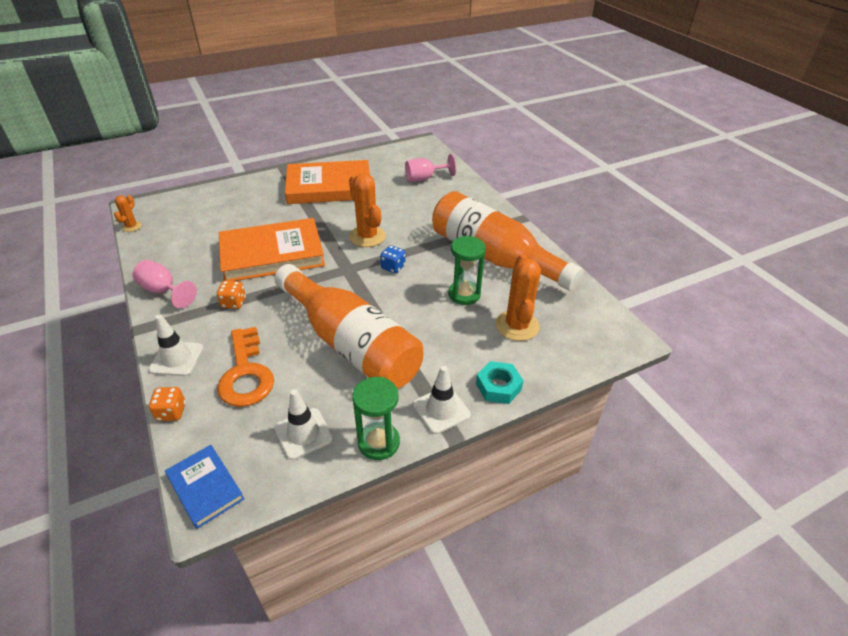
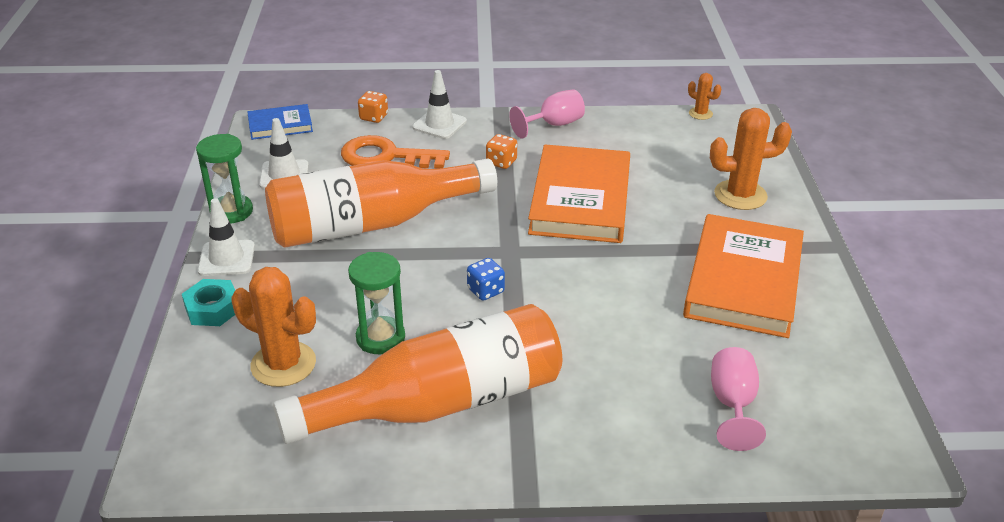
camera: 115 degrees right, 5 degrees down
(367, 236) = (575, 286): orange cactus -> orange cactus (740, 195)

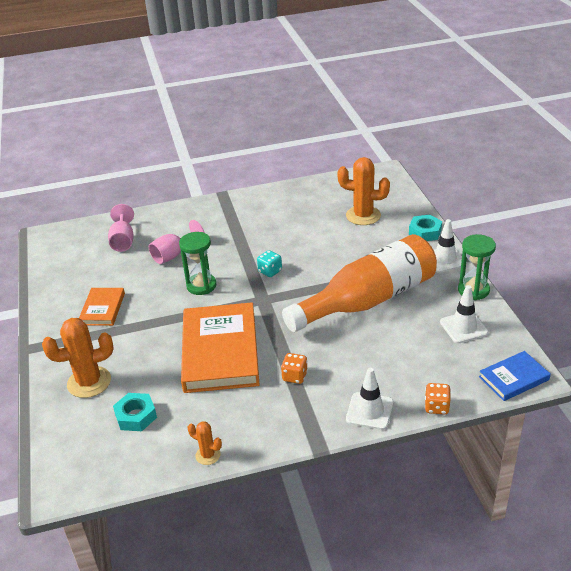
camera: 170 degrees right, 0 degrees up
(380, 338) = (319, 236): green hourglass -> green hourglass (201, 286)
(385, 156) = (396, 362): orange key -> none
(439, 403) = (273, 215): orange bottle -> none
(485, 291) = (270, 271): blue dice -> turquoise dice
(553, 125) = (259, 434): pink goblet -> pink goblet (173, 254)
(680, 157) = (136, 416): none -> turquoise nut
(700, 113) = (109, 485): orange cactus -> orange cactus (208, 455)
(743, 281) = (103, 309): orange book -> orange book, size x0.50

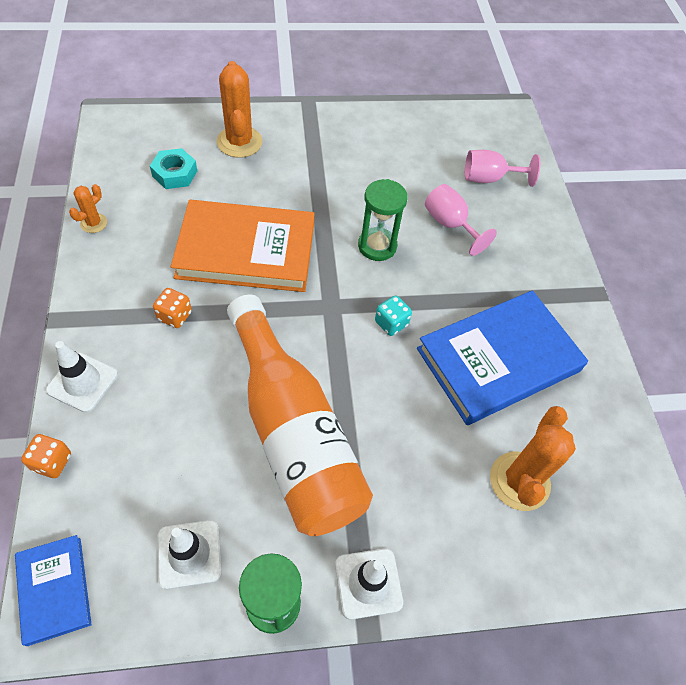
camera: 90 degrees right, 20 degrees up
(103, 309) = (356, 156): orange book -> none
(285, 227) = (498, 360): none -> blue book
(425, 232) = (456, 574): turquoise nut -> none

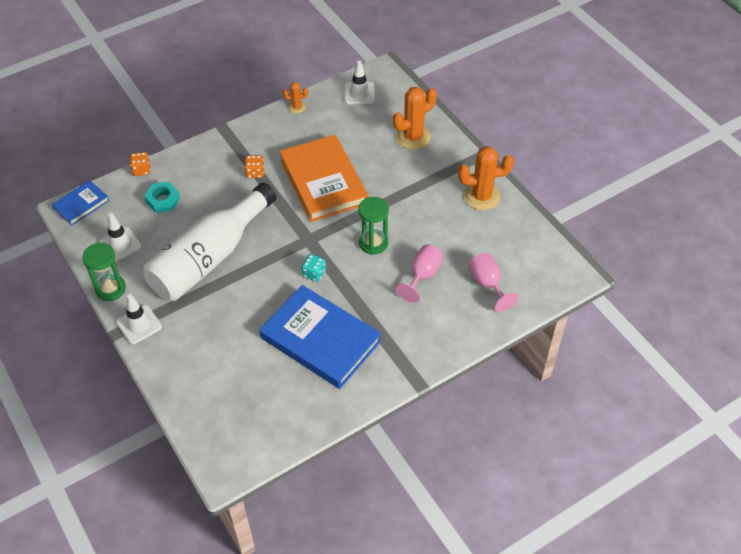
camera: 70 degrees right, 5 degrees down
(82, 382) = (191, 157): white traffic cone -> white traffic cone (359, 93)
(175, 173) = (361, 121): turquoise nut -> turquoise nut (163, 200)
(293, 433) = (209, 257): orange bottle -> white bottle
(519, 481) = (236, 377): orange cactus -> orange cactus (481, 196)

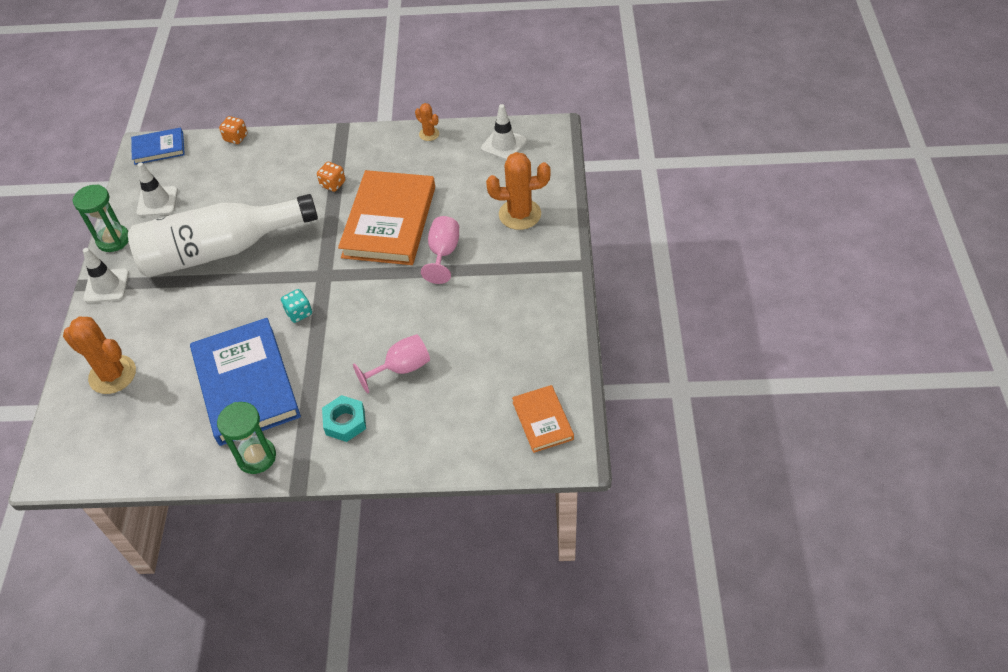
camera: 35 degrees right, 0 degrees up
(163, 200) = (228, 175): turquoise nut -> turquoise nut (345, 422)
(373, 243) = (382, 309): green hourglass -> green hourglass (256, 457)
(481, 196) = (538, 311): orange cactus -> orange cactus (112, 375)
(488, 284) = (461, 412): pink goblet -> pink goblet (443, 253)
(544, 263) = (542, 420): none -> orange book

